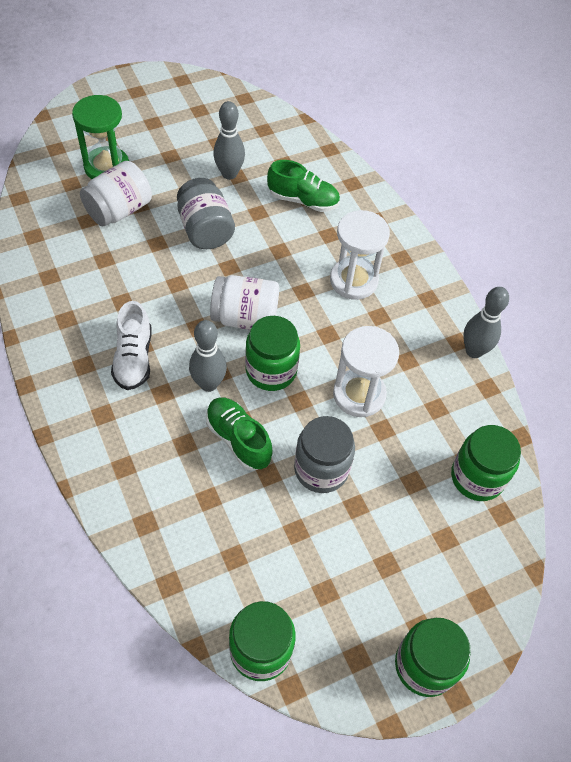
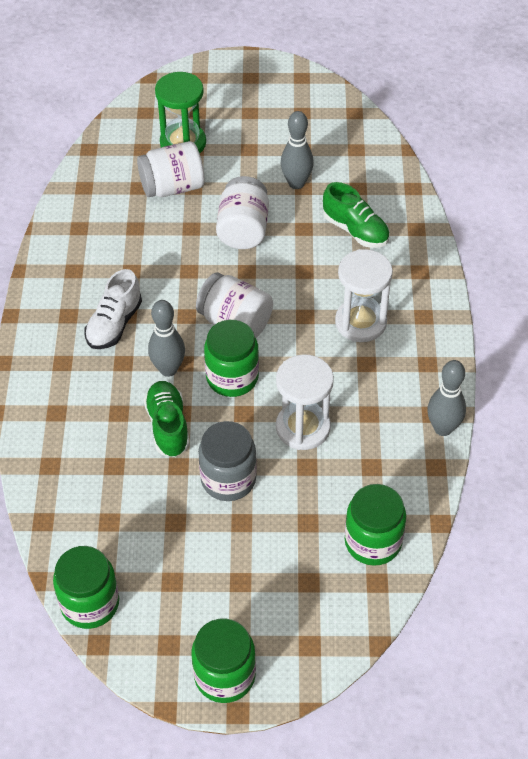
camera: 30 degrees right, 5 degrees down
(205, 229) = (243, 229): grey jar -> white jar

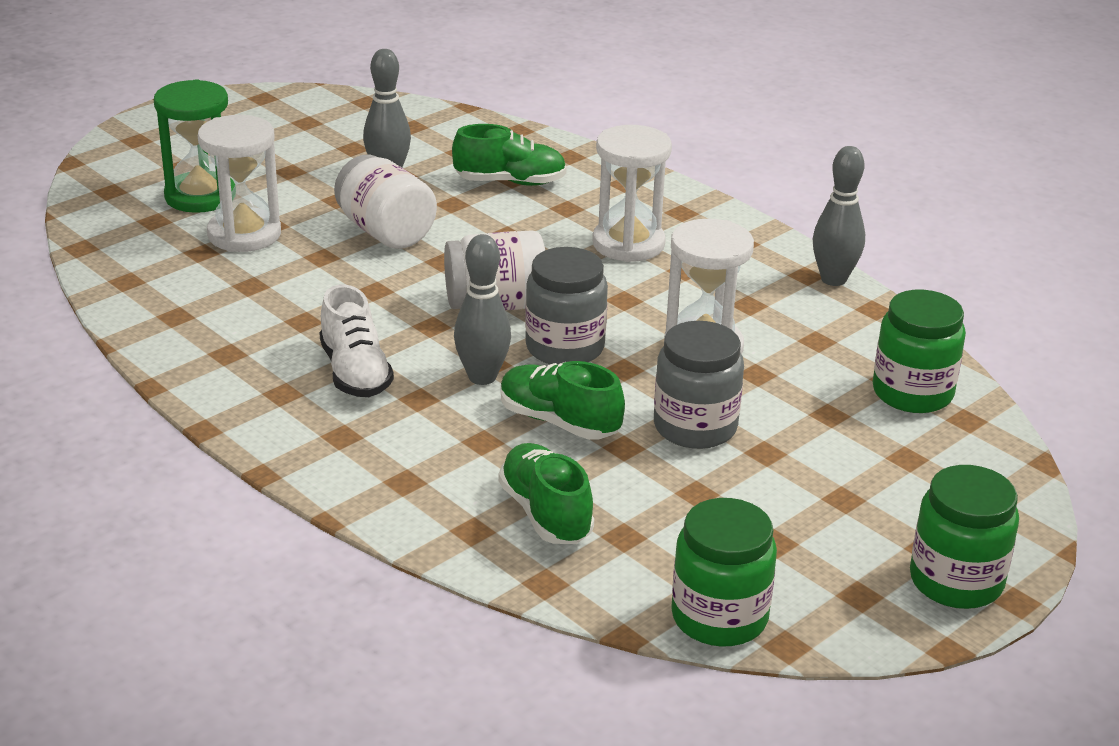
camera: 45 degrees left, 20 degrees down
(92, 480) = (545, 513): none -> green shoe
(172, 187) = (244, 234): white jar -> white hourglass
(232, 377) = (565, 348): green jar -> grey jar

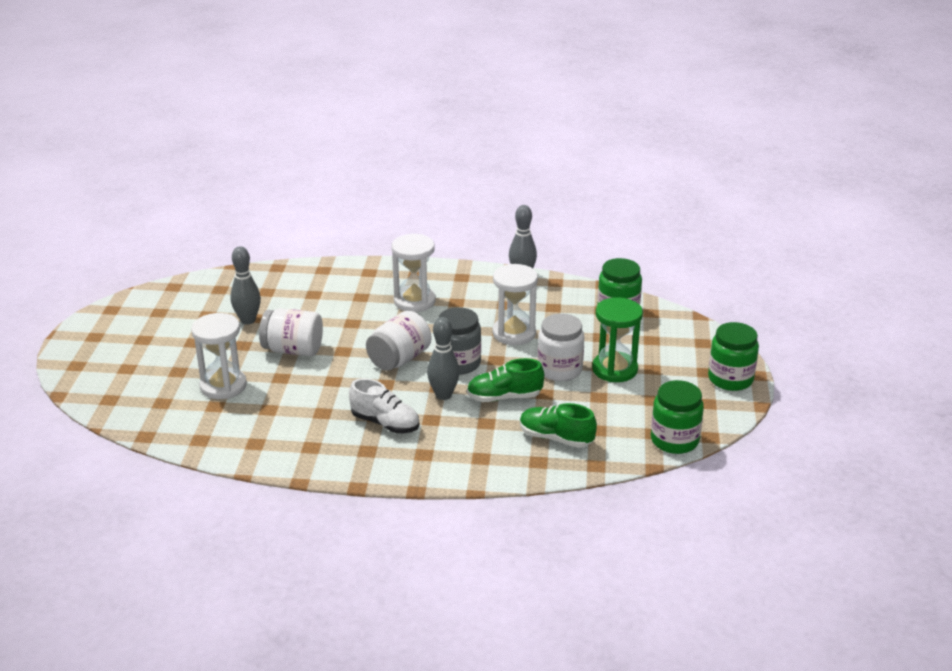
camera: 40 degrees left, 0 degrees up
(200, 196) = (166, 378): green hourglass -> green hourglass (614, 369)
(510, 182) = (315, 296): green shoe -> none
(695, 427) = (559, 370): grey jar -> white jar

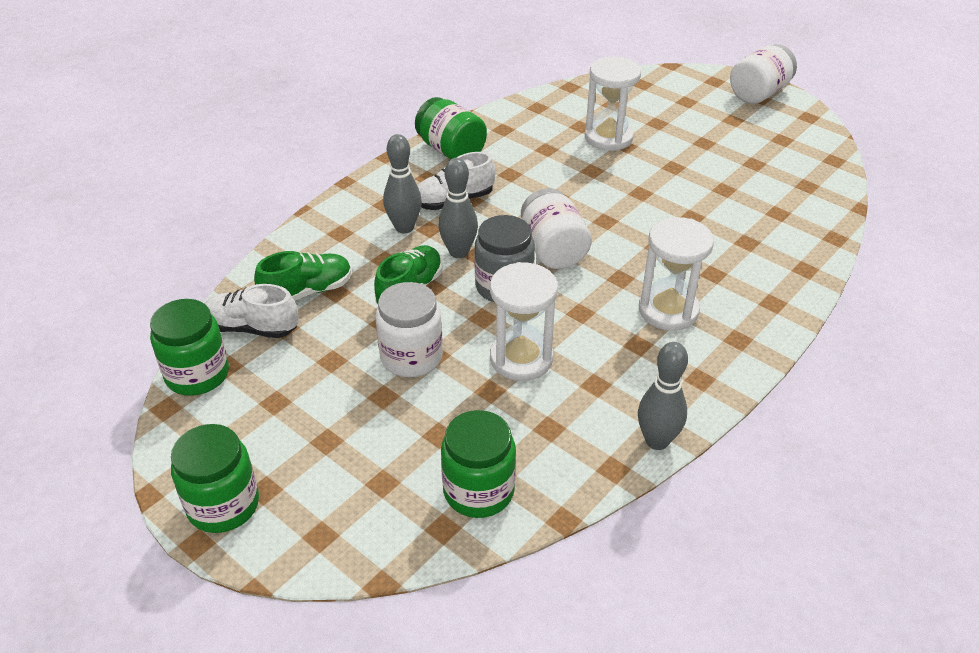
camera: 125 degrees right, 10 degrees up
(248, 320) = (721, 183): grey bowling pin -> grey bowling pin (404, 227)
(293, 350) = (636, 192): white jar -> white jar (759, 93)
(315, 456) = (451, 150): none -> green jar
(614, 369) = (362, 404): green hourglass -> none
(614, 442) = (252, 328): none -> white shoe

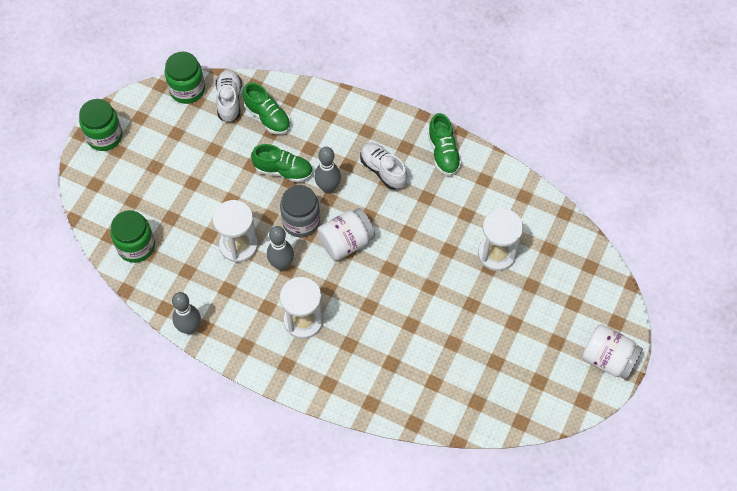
camera: 75 degrees right, 20 degrees up
(404, 227) = (344, 149): grey bowling pin -> grey bowling pin (281, 264)
(411, 357) = (226, 188): white jar -> none
(451, 150) = (443, 153): green jar -> green shoe

